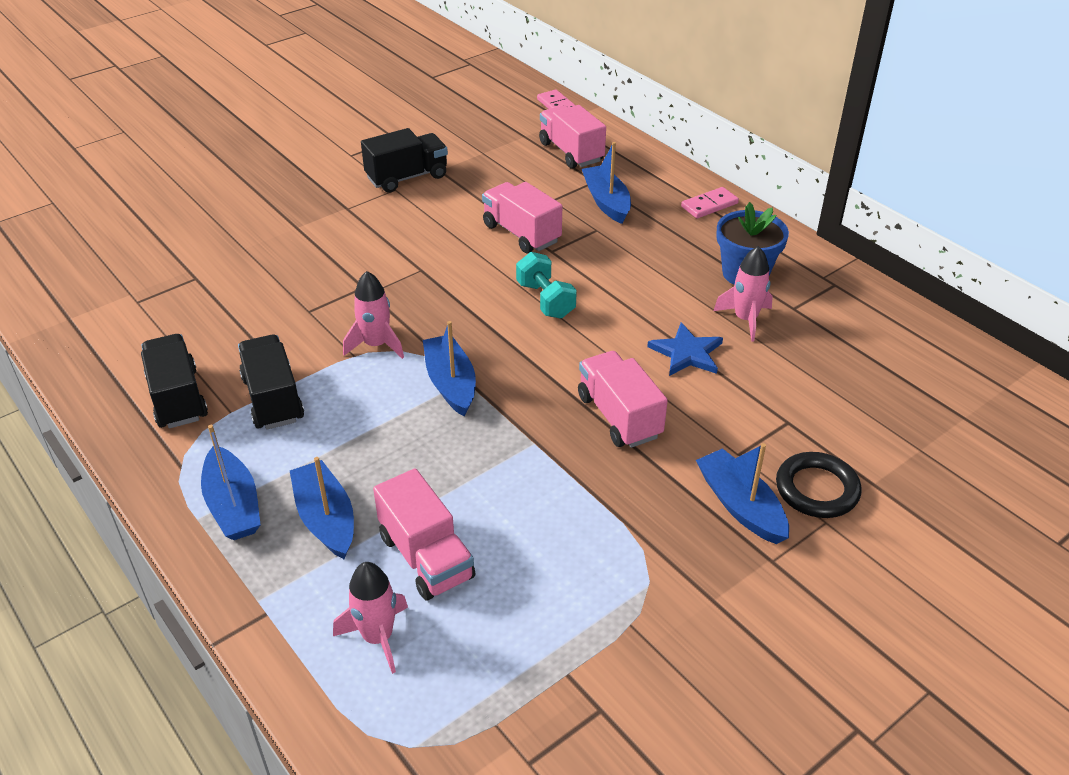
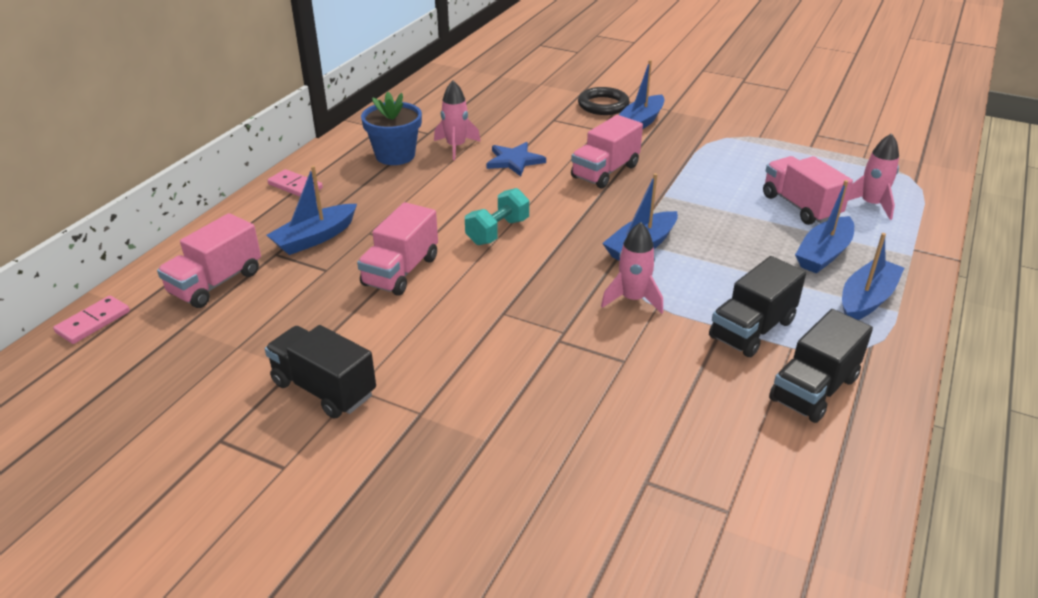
camera: 115 degrees left, 5 degrees down
(426, 557) = (800, 206): pink truck -> pink truck turned 60 degrees counterclockwise

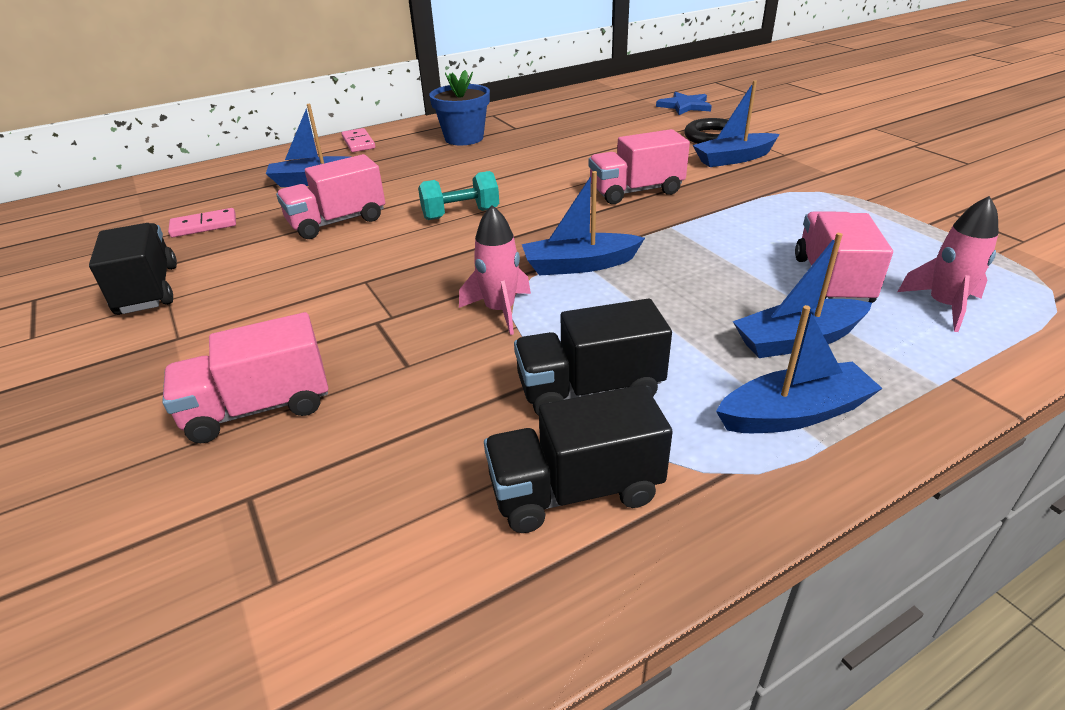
camera: 35 degrees right, 0 degrees up
(93, 322) = (103, 195): pink domino -> pink domino (204, 226)
(216, 283) = (206, 192): pink truck -> pink truck (259, 408)
(456, 147) = (523, 142): pink rocket -> none
(514, 161) = (559, 163): blue star -> blue star (684, 106)

